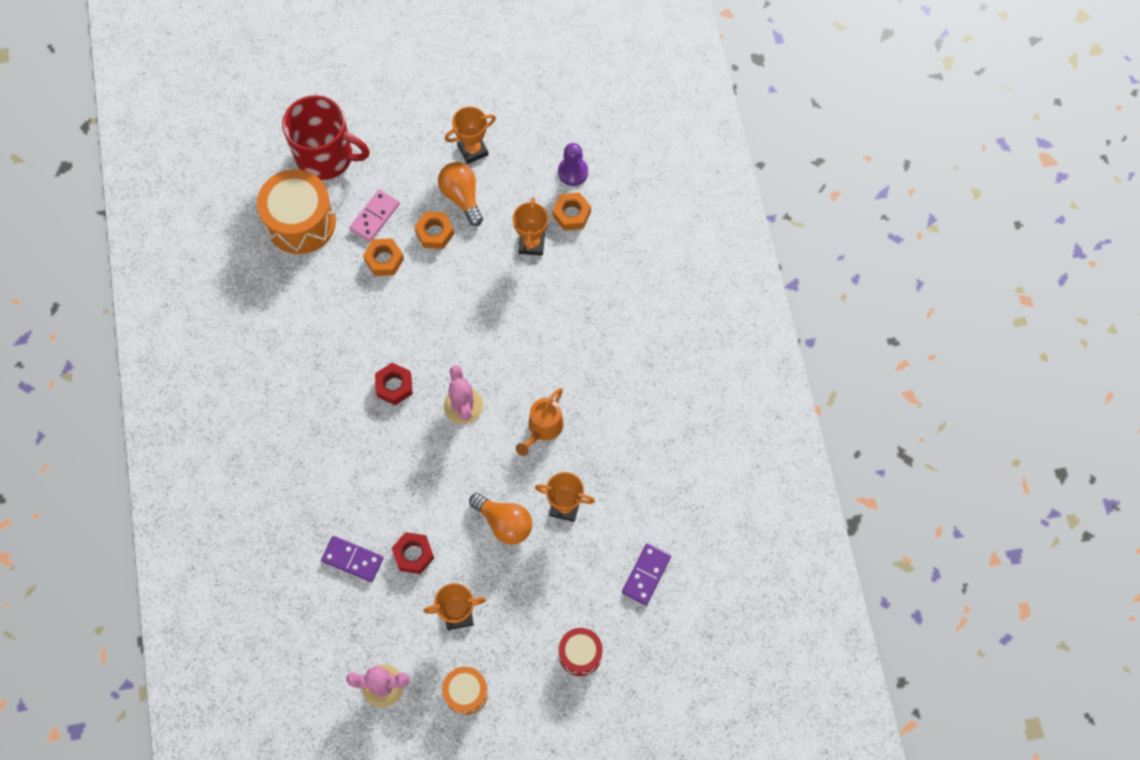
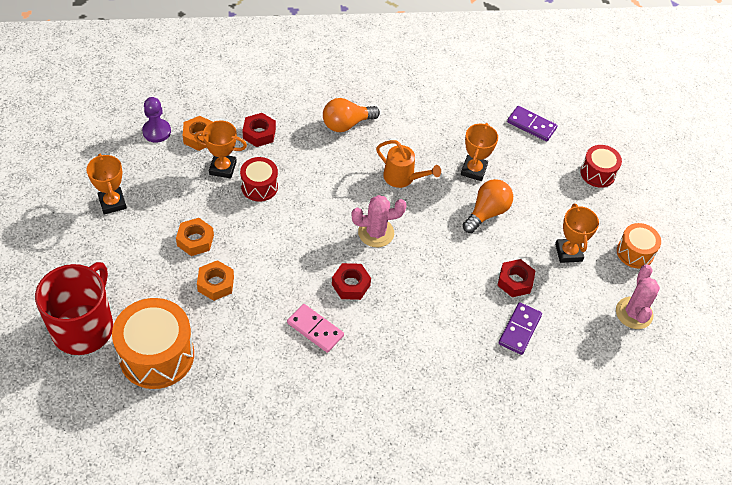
camera: 90 degrees left, 15 degrees down
(374, 217) = (166, 289): pink domino -> pink domino (315, 329)
(462, 197) = (161, 216): orange light bulb -> orange light bulb (346, 124)
(511, 283) = (259, 186): none -> red drum
(585, 272) = (259, 133): none -> red nut

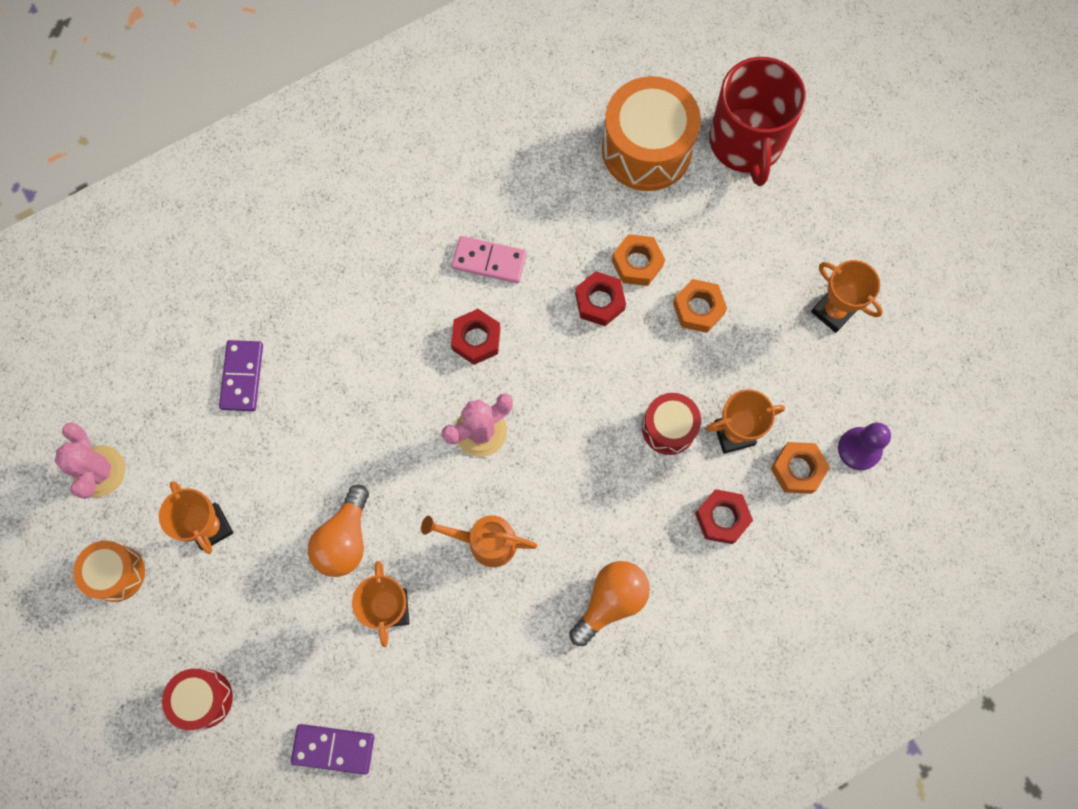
camera: 160 degrees right, 20 degrees up
(515, 281) = (270, 445): red nut -> red nut (599, 302)

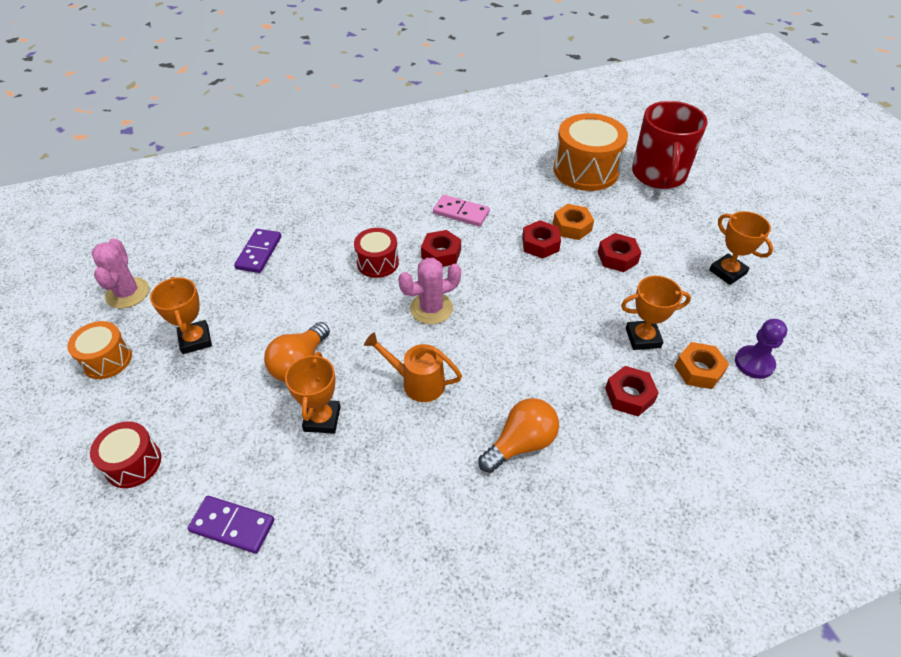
camera: 10 degrees right, 25 degrees down
(669, 428) = (587, 327): red drum -> red drum (377, 262)
(698, 309) = (617, 257): orange nut -> red nut

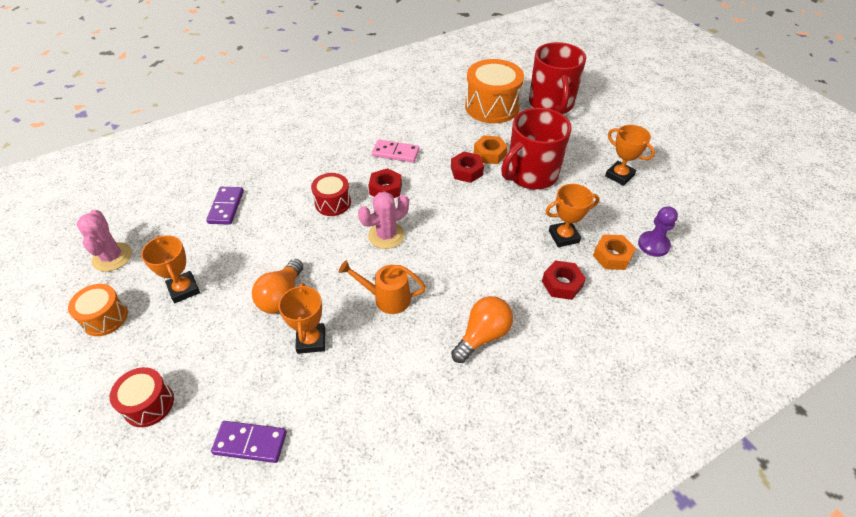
camera: 10 degrees left, 0 degrees up
(617, 257) = (531, 174): red nut -> red mug

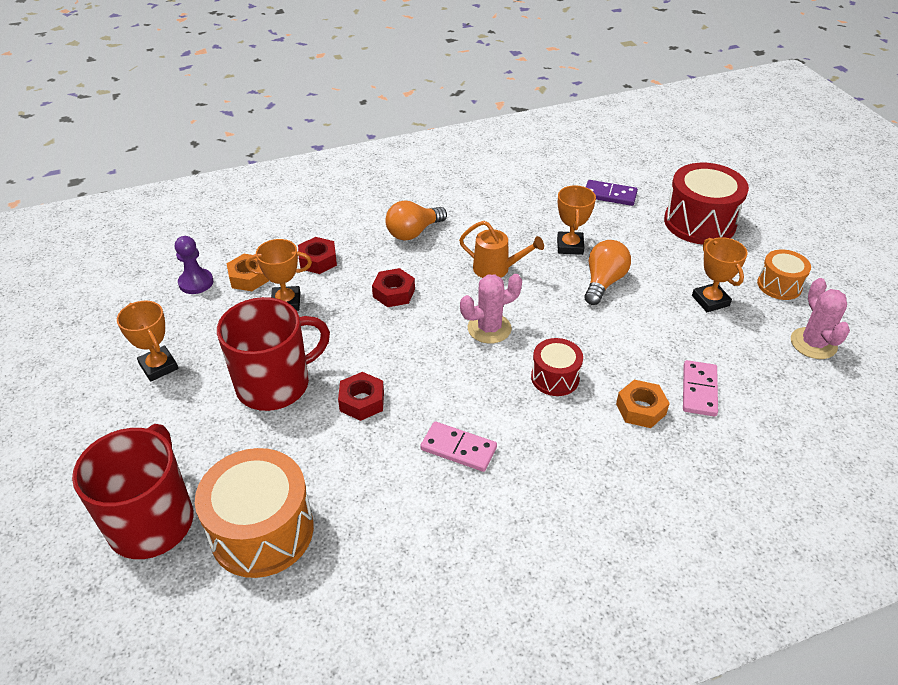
camera: 170 degrees left, 5 degrees down
(149, 404) = (699, 222): red drum -> red drum, size x1.79
(226, 207) = (699, 390): purple domino -> pink domino
(385, 189) = (482, 389): red nut -> red nut (394, 293)
(489, 154) = (315, 426): orange nut -> orange nut (640, 409)

